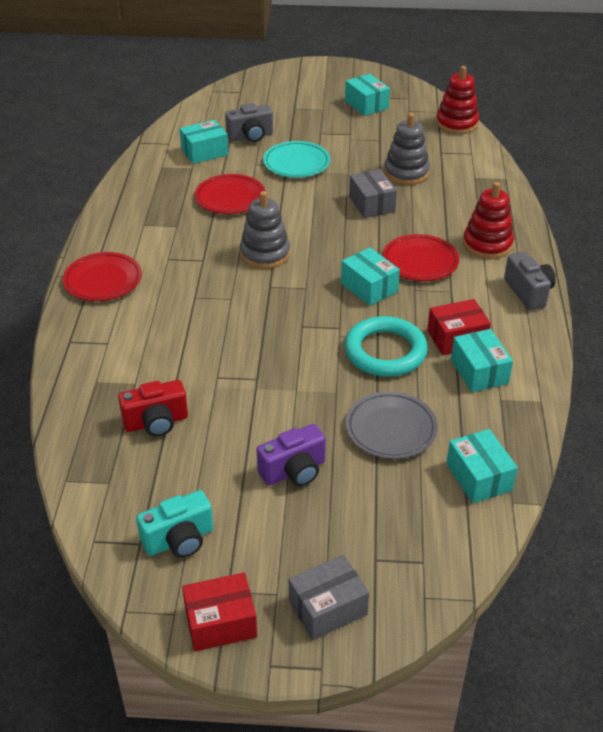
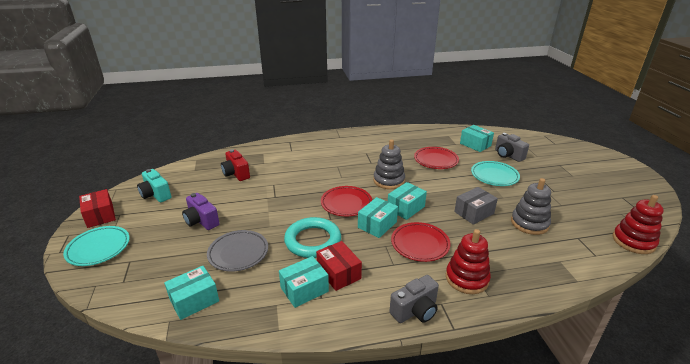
camera: 75 degrees right, 10 degrees down
(103, 281) = (338, 140): red plate -> red plate (346, 203)
(328, 608) = (98, 248): grey box -> turquoise plate
(366, 105) = (603, 192): turquoise box -> turquoise box (406, 208)

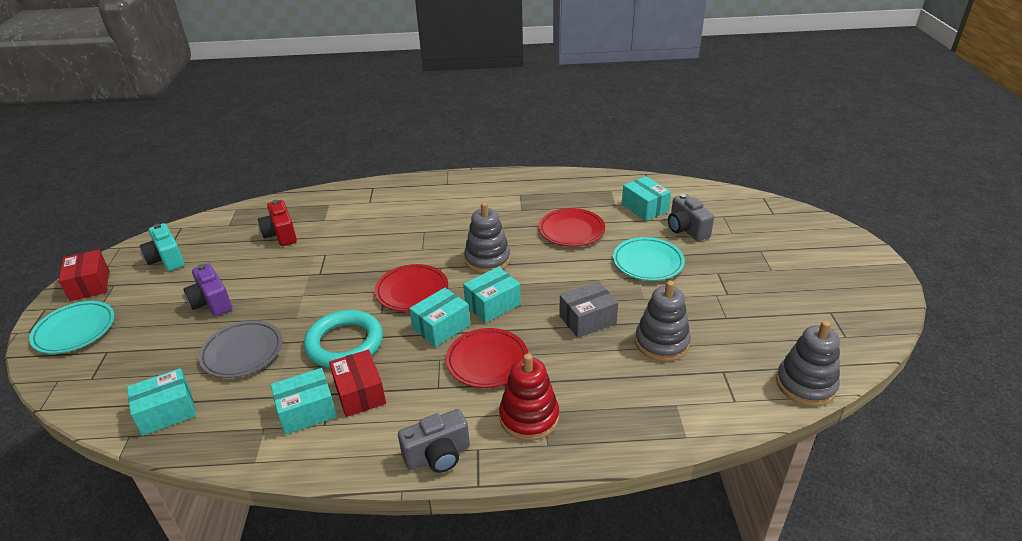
camera: 10 degrees right, 5 degrees up
(633, 241) = (805, 385): red stacking toy -> grey stacking toy

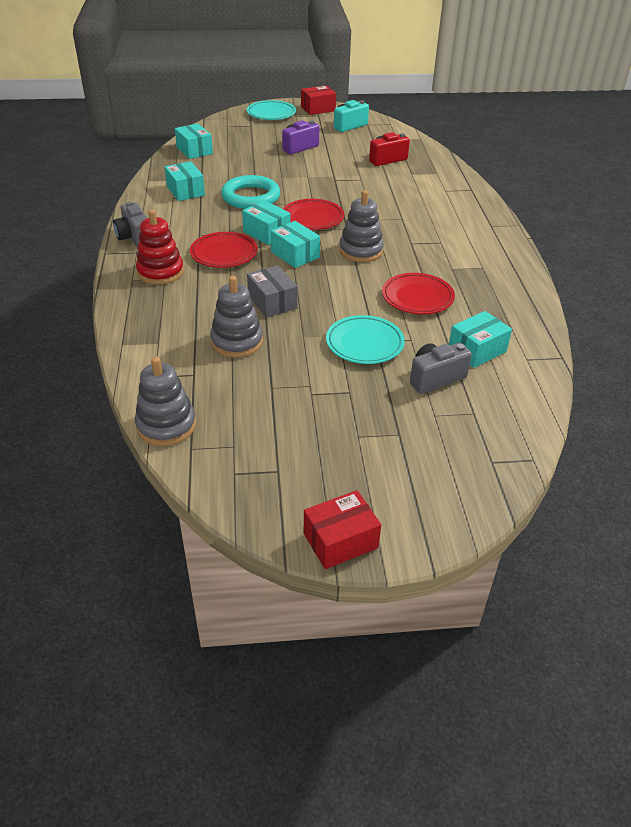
camera: 85 degrees right, 5 degrees up
(242, 352) = (245, 164): grey plate -> none
(360, 393) = (198, 207): red box -> red box (340, 540)

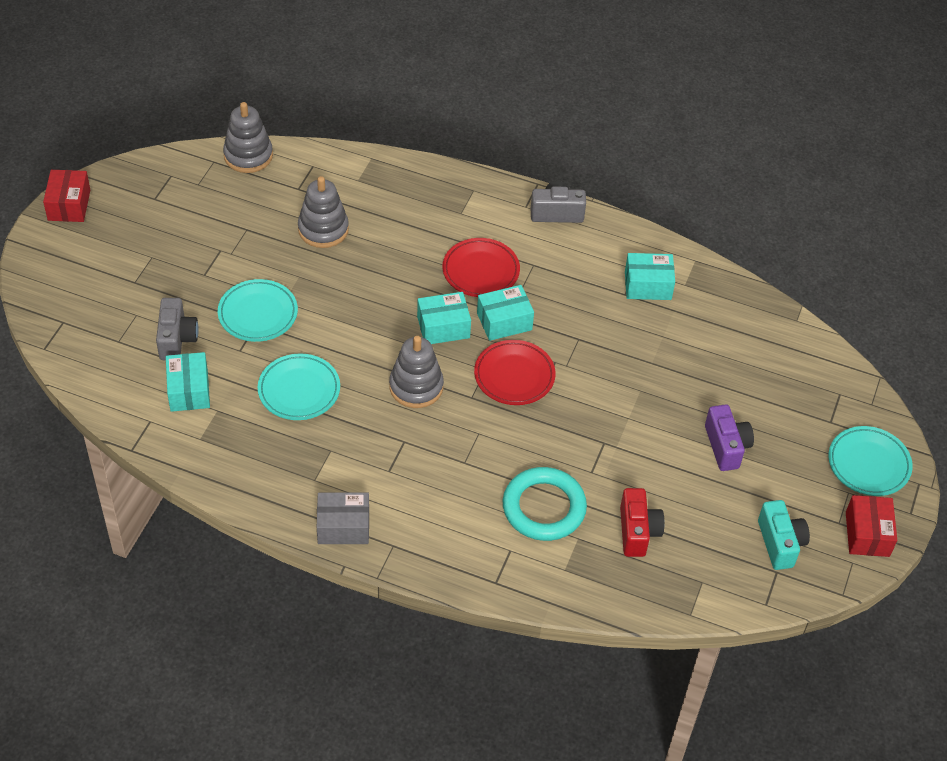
camera: 115 degrees right, 10 degrees up
(160, 272) = (474, 213): red stacking toy -> none
(194, 150) = (766, 330): turquoise box -> none
(251, 197) = (600, 339): turquoise ring -> turquoise ring (544, 507)
(272, 302) = (367, 275): grey box -> grey box (343, 526)
(417, 297) = (299, 390): red plate -> turquoise plate

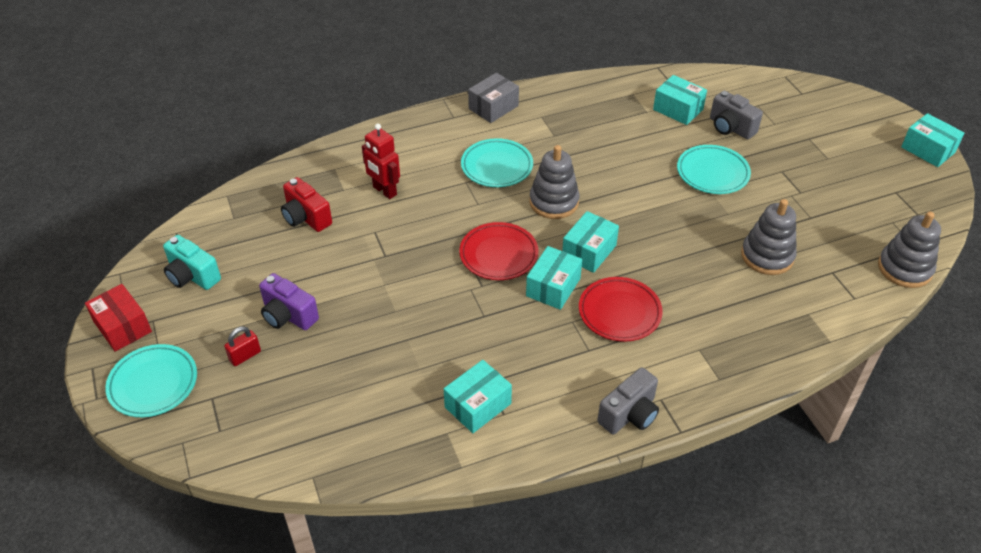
camera: 140 degrees right, 5 degrees down
(69, 205) = (928, 150): red box -> turquoise box
(299, 390) = (620, 151): turquoise plate -> turquoise plate (497, 166)
(544, 507) = (384, 191): turquoise ring -> red robot
(784, 437) = (245, 356): none -> red padlock

